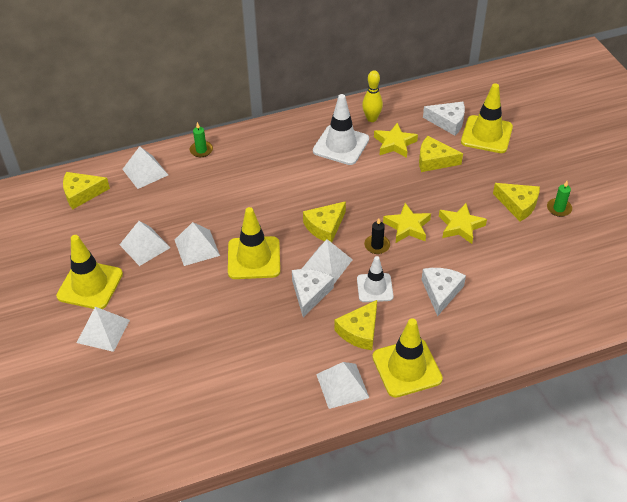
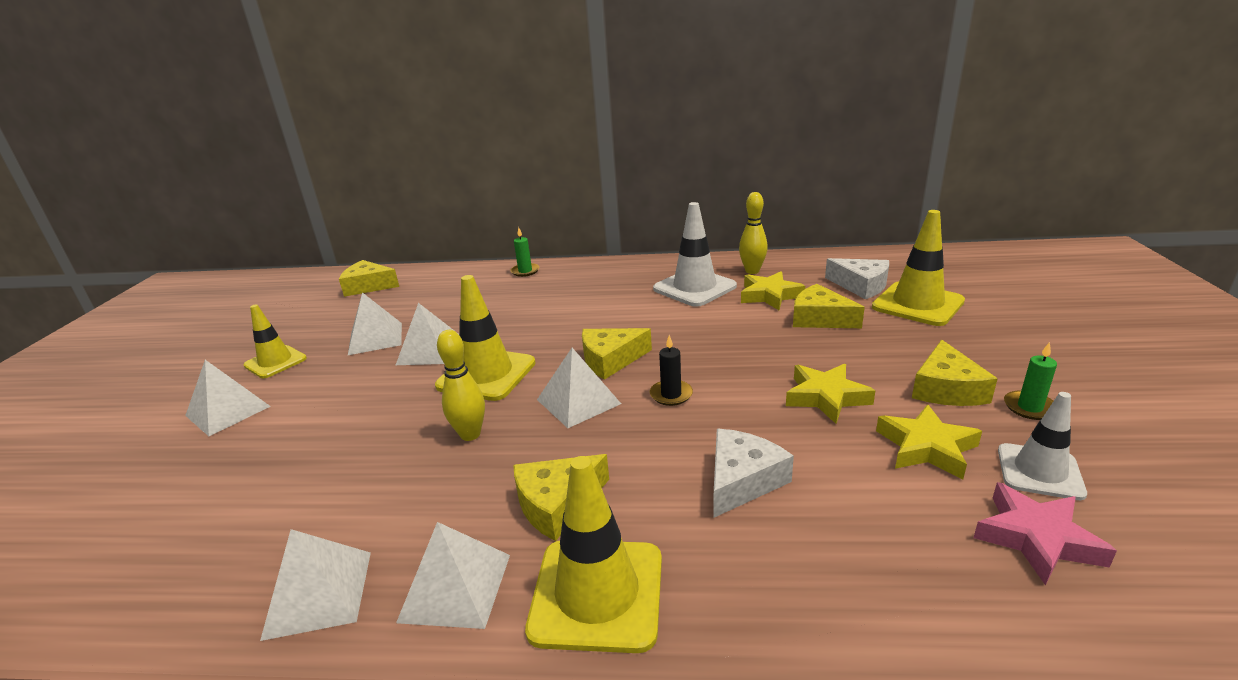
camera: 25 degrees right, 20 degrees down
(90, 285) = (275, 362): yellow traffic cone -> yellow traffic cone, size x0.64
(145, 172) = (449, 279): white pyramid -> white pyramid (318, 594)
(280, 304) = (470, 434): none -> yellow bowling pin
(310, 293) = (523, 431): white cheese -> none
(375, 288) = (629, 447): white traffic cone -> white traffic cone (1039, 471)
(407, 227) = (734, 382): yellow star -> yellow star (926, 447)
(518, 205) = (946, 389): yellow cheese -> yellow cheese turned 45 degrees clockwise
(571, 286) = (1036, 538): none -> pink star

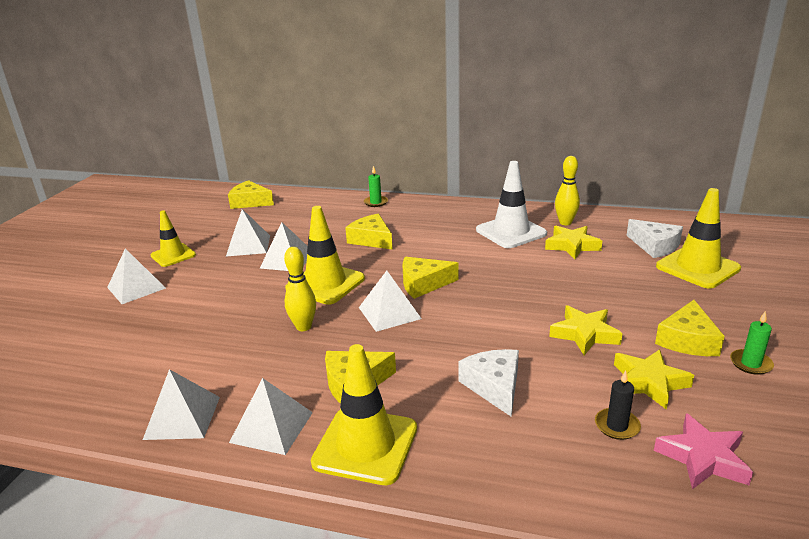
camera: 10 degrees right, 0 degrees up
(671, 395) = (462, 316): black candle -> black candle (617, 426)
(742, 480) = (494, 386): white cheese -> white cheese turned 60 degrees counterclockwise
(819, 318) = (606, 270): yellow cheese -> yellow cheese (371, 239)
(1039, 471) = (732, 412): white traffic cone -> none

